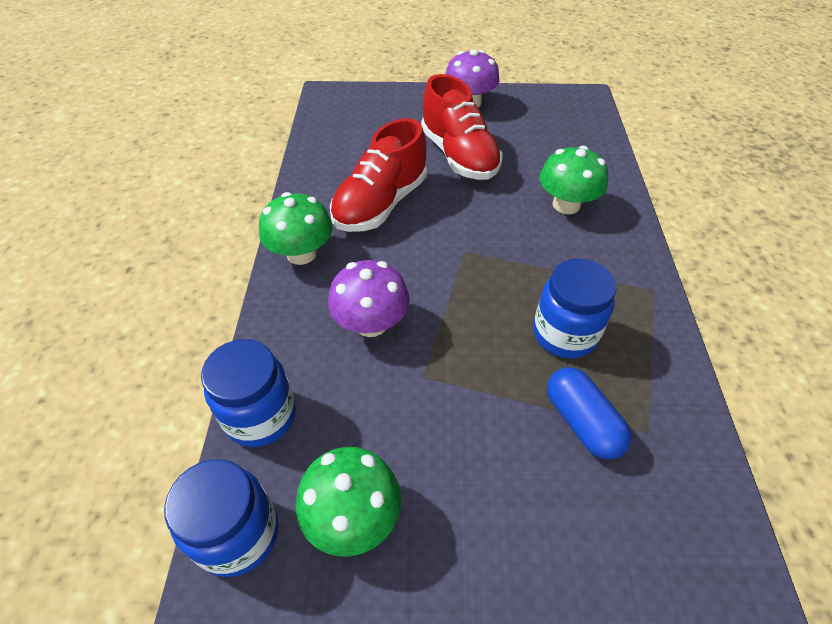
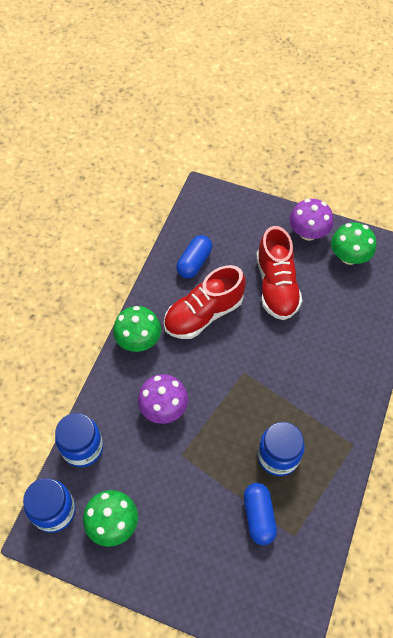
camera: 20 degrees right, 10 degrees up
(345, 157) = (194, 262): none -> blue capsule
(566, 204) = (332, 355): green mushroom -> green mushroom (349, 256)

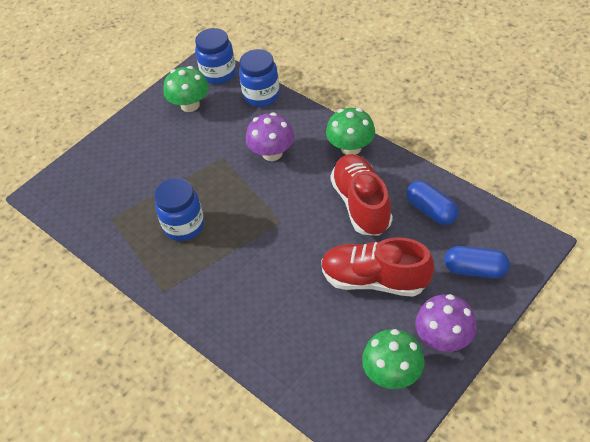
camera: 115 degrees right, 10 degrees down
(259, 516) = (141, 197): blue capsule -> blue capsule (475, 270)

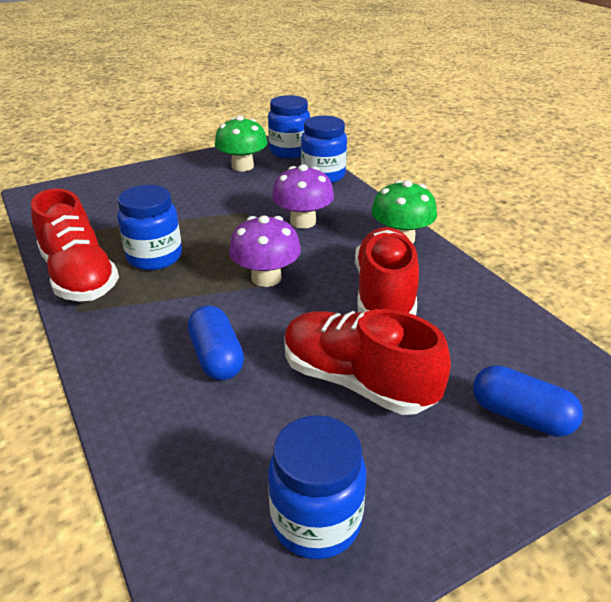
camera: 15 degrees right, 15 degrees down
(141, 262) = (79, 276): none -> red shoe
(392, 373) = (316, 521): green mushroom -> blue jar
(431, 210) = (479, 326): blue capsule -> blue capsule (217, 357)
(443, 338) = (428, 497): purple mushroom -> purple mushroom (266, 278)

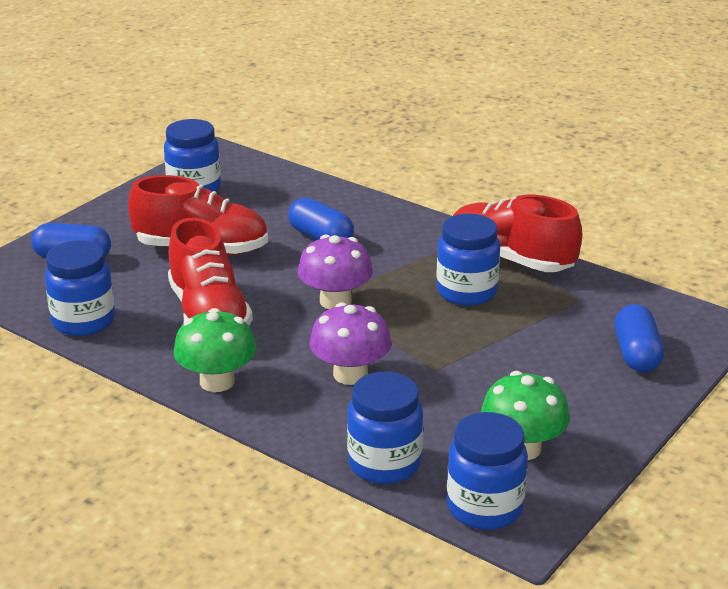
camera: 155 degrees right, 5 degrees down
(111, 190) = (636, 354): none -> blue capsule
(506, 319) = (83, 321): none -> blue jar

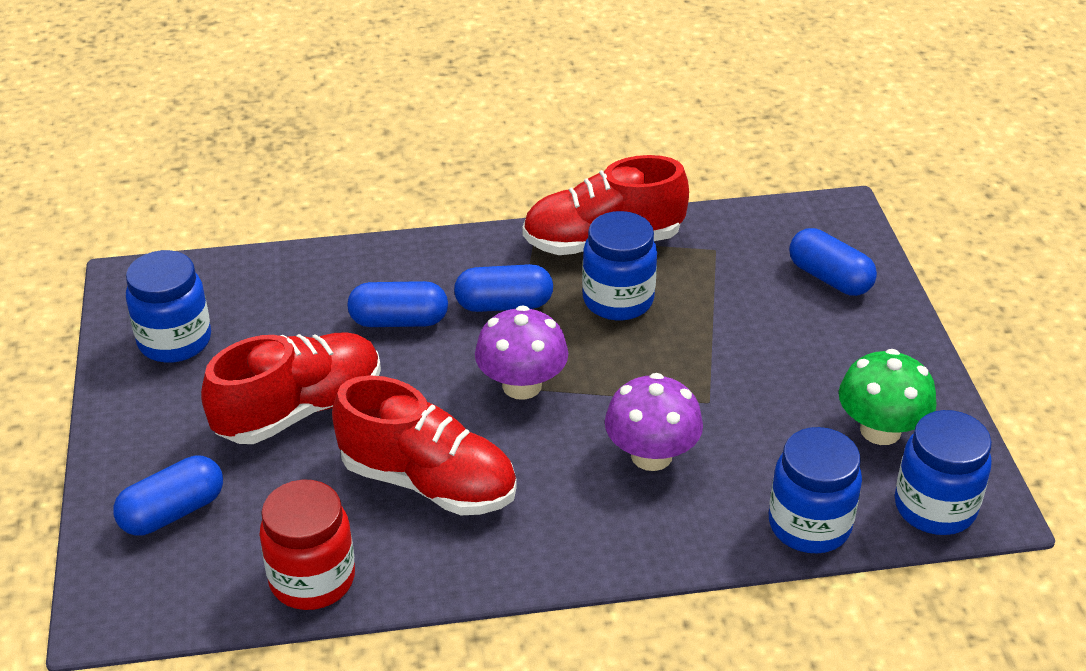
camera: 45 degrees left, 10 degrees up
(83, 321) = (312, 579): blue jar -> red jar
(217, 381) = (550, 550): green mushroom -> none
(393, 259) = (504, 305): none -> blue capsule

